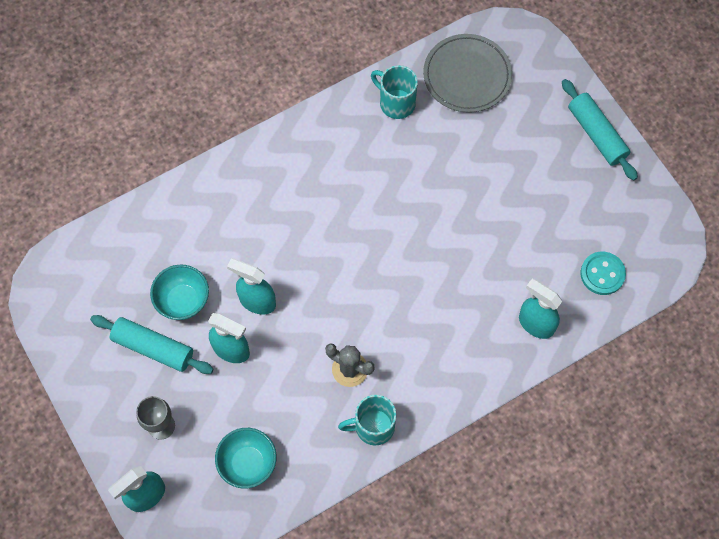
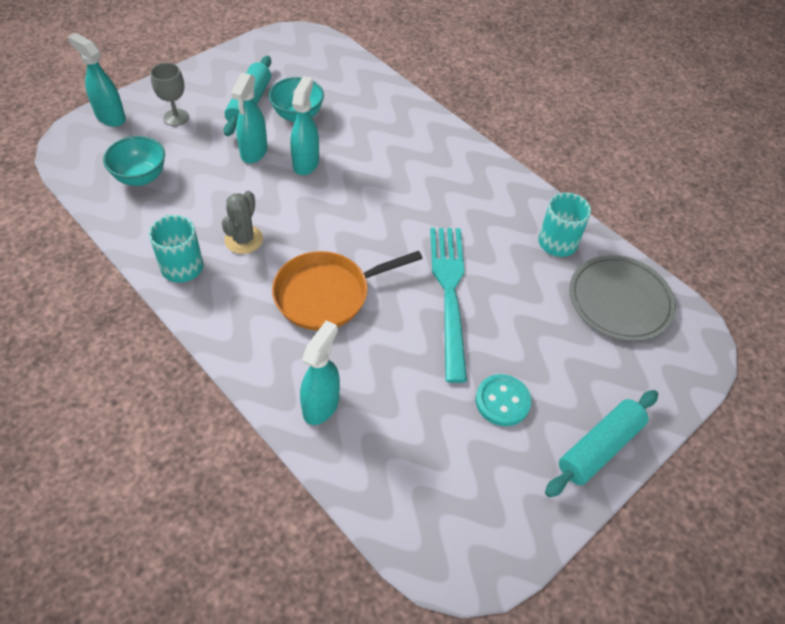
camera: 75 degrees right, 15 degrees down
(425, 304) = (327, 294): none -> orange pan
(440, 204) = (449, 293): none -> turquoise fork
(602, 274) = (403, 475): turquoise button -> turquoise button (502, 401)

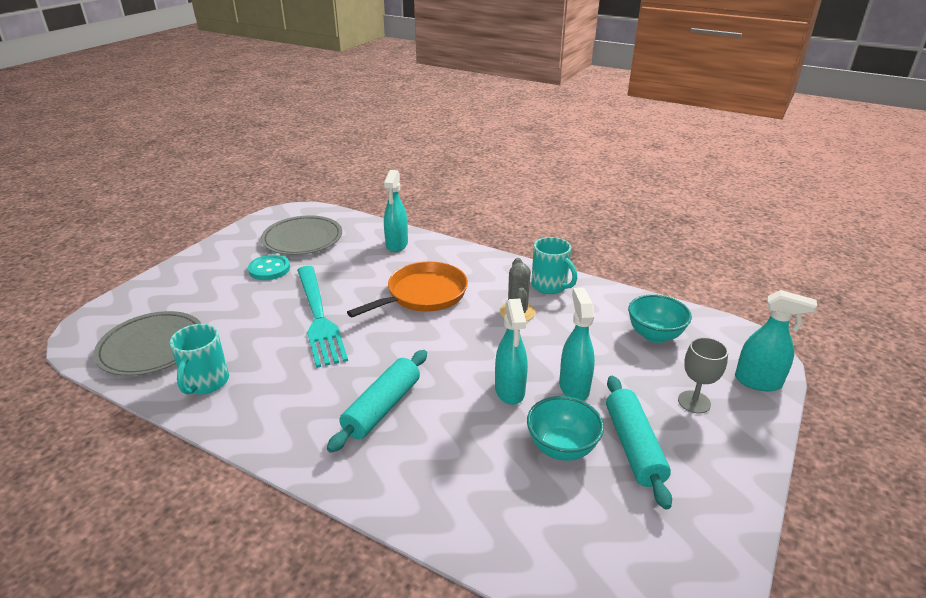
camera: 165 degrees right, 20 degrees down
(452, 466) = (302, 239): none -> grey plate
(599, 448) = (199, 262): turquoise rolling pin -> turquoise rolling pin (382, 407)

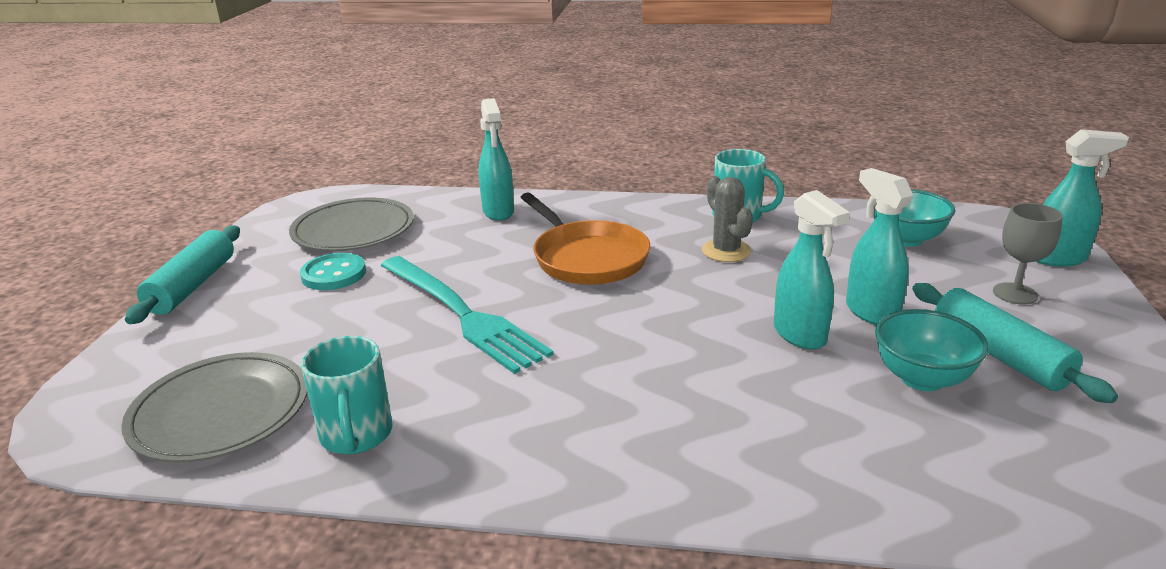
camera: 20 degrees left, 5 degrees down
(382, 407) = (653, 396): turquoise rolling pin -> turquoise rolling pin (192, 286)
(423, 295) = (587, 258): orange pan -> orange pan turned 120 degrees clockwise

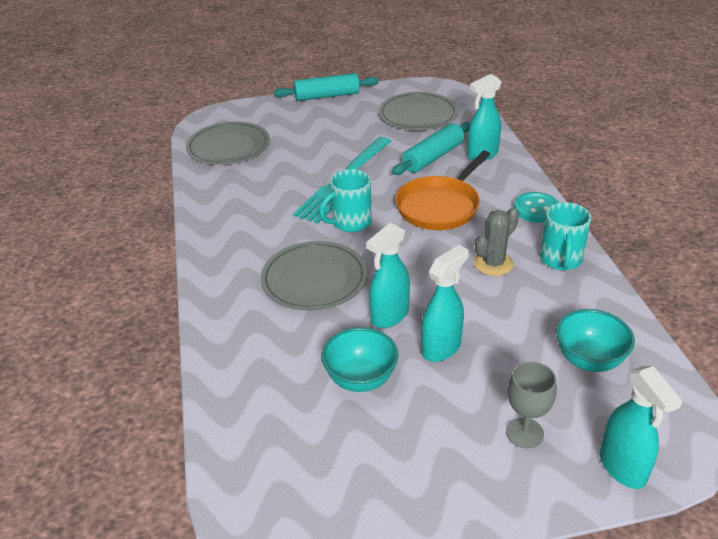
camera: 70 degrees right, 10 degrees up
(333, 274) = (362, 128): turquoise button -> turquoise button (536, 209)
(356, 435) = (224, 187): turquoise mug -> turquoise mug (350, 222)
(693, 380) = (314, 279): none -> grey plate
(999, 355) = (413, 420): turquoise rolling pin -> turquoise rolling pin (433, 157)

